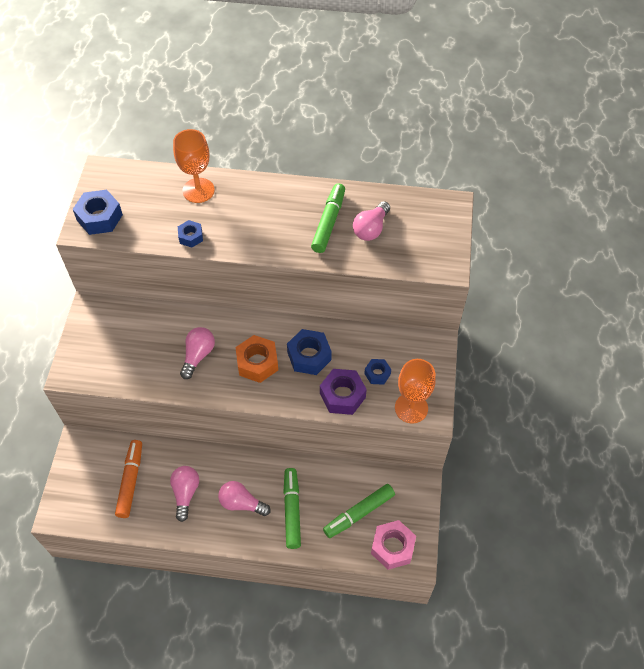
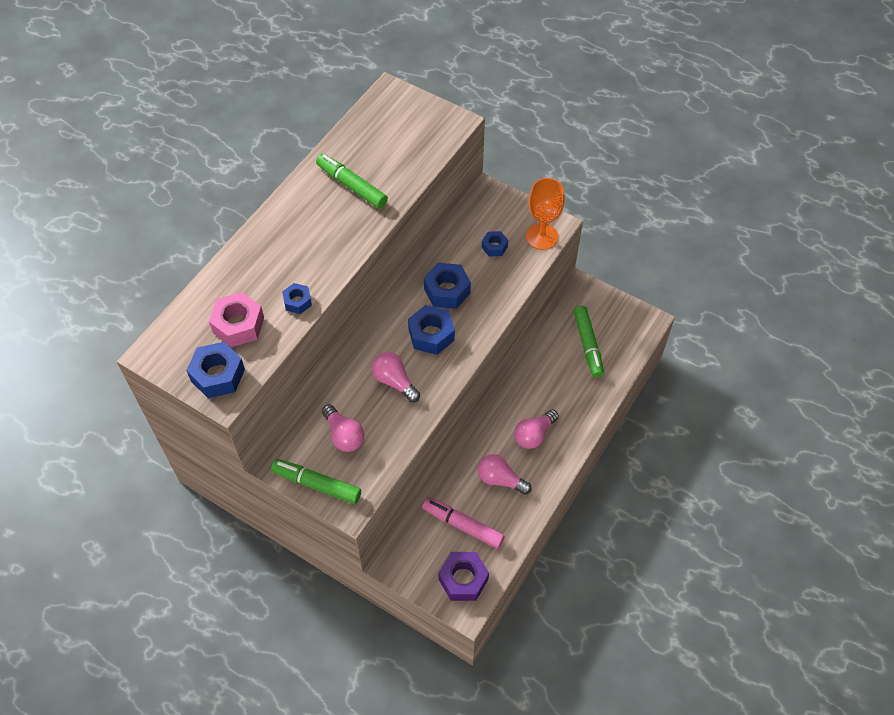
camera: 65 degrees left, 0 degrees up
(130, 481) = (463, 525): orange marker -> pink marker
(198, 190) = (240, 275): orange goblet -> none
(257, 363) = (431, 334): orange nut -> blue nut
(292, 510) = (560, 396): green marker -> green marker (317, 484)
(342, 395) = (503, 281): purple nut -> purple nut (463, 579)
(371, 229) = (380, 158): pink light bulb -> pink light bulb (344, 435)
(392, 547) = (630, 333): pink nut -> pink nut (238, 325)

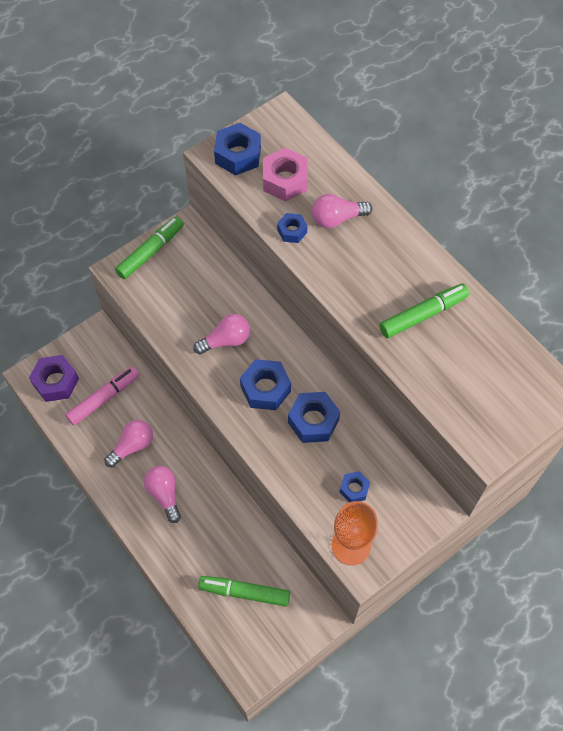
camera: 110 degrees right, 5 degrees up
(344, 435) = (188, 284): pink light bulb -> pink light bulb (337, 218)

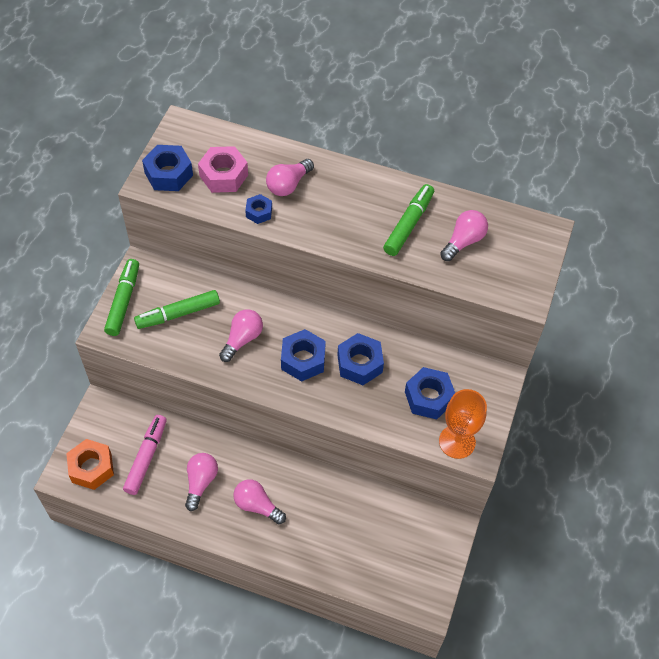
camera: 35 degrees left, 5 degrees down
(56, 382) = (91, 468): purple nut -> orange nut
(244, 592) = (379, 543): green marker -> green marker (178, 314)
(354, 489) = (429, 397): blue nut -> blue nut, size x1.73
(465, 359) = (463, 241): none -> pink light bulb

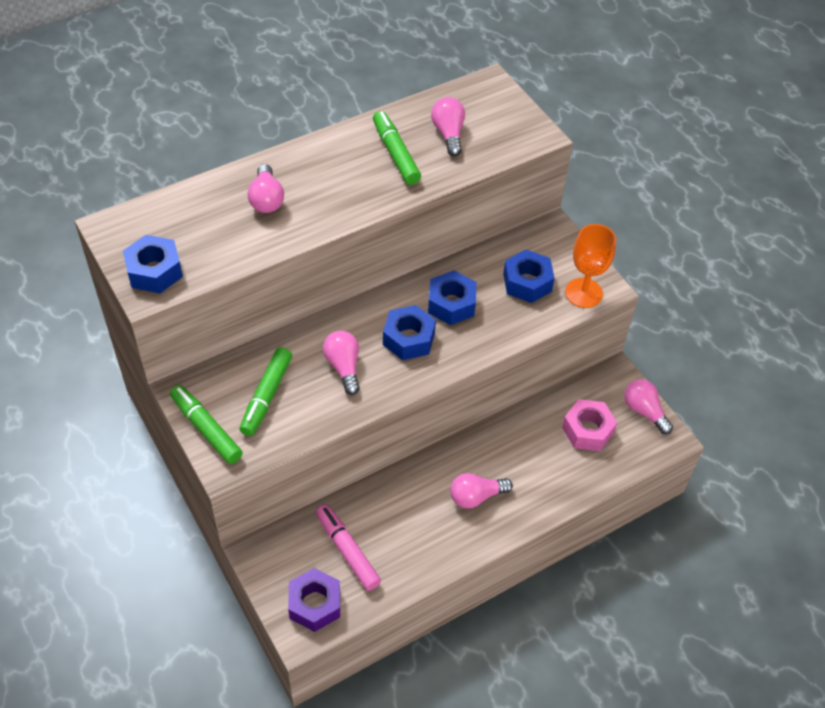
camera: 50 degrees left, 5 degrees down
(91, 468) = (315, 604): orange nut -> purple nut
(200, 482) = (414, 524): pink light bulb -> pink light bulb (644, 411)
(223, 175) = (204, 235): pink nut -> pink nut (587, 430)
(259, 212) = (273, 237): blue nut -> none

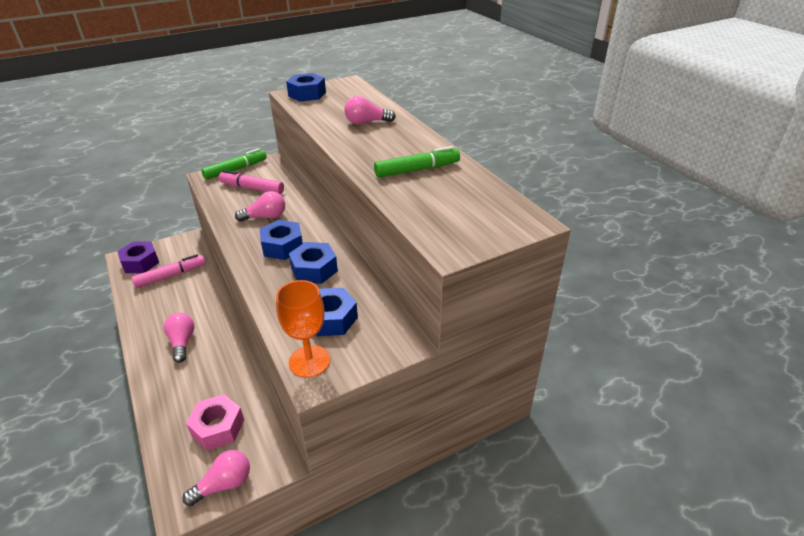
camera: 95 degrees right, 15 degrees down
(266, 396) = (252, 188): green marker -> pink marker
(448, 134) = (446, 196): pink light bulb -> none

